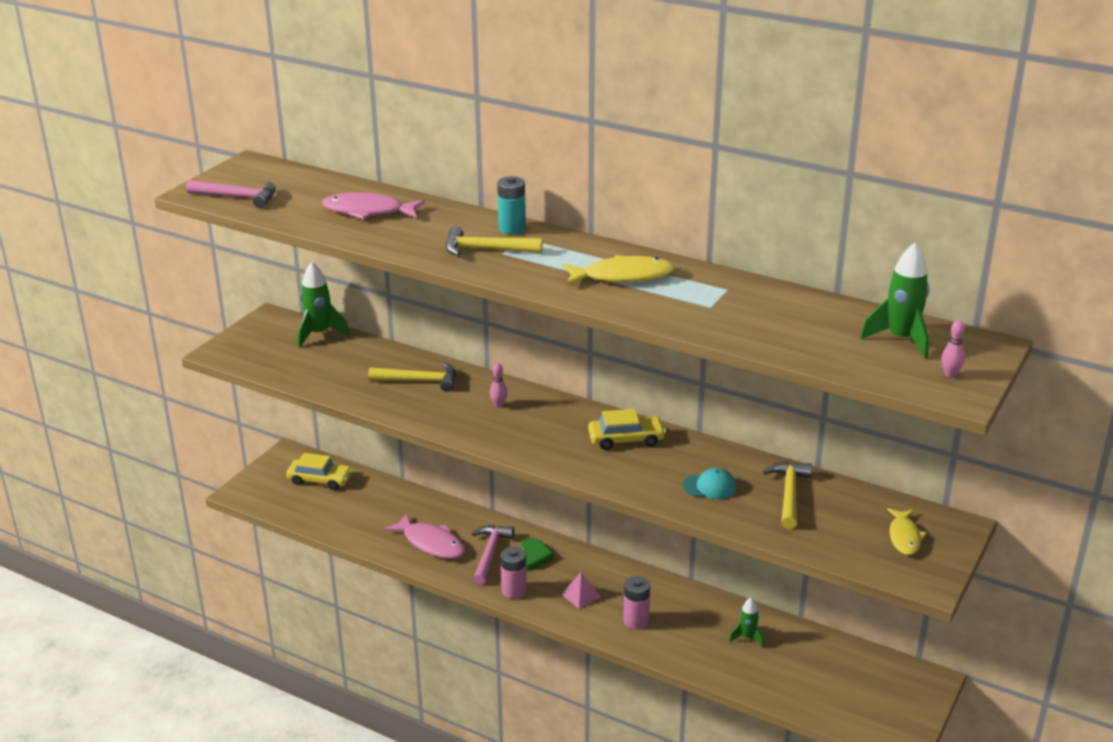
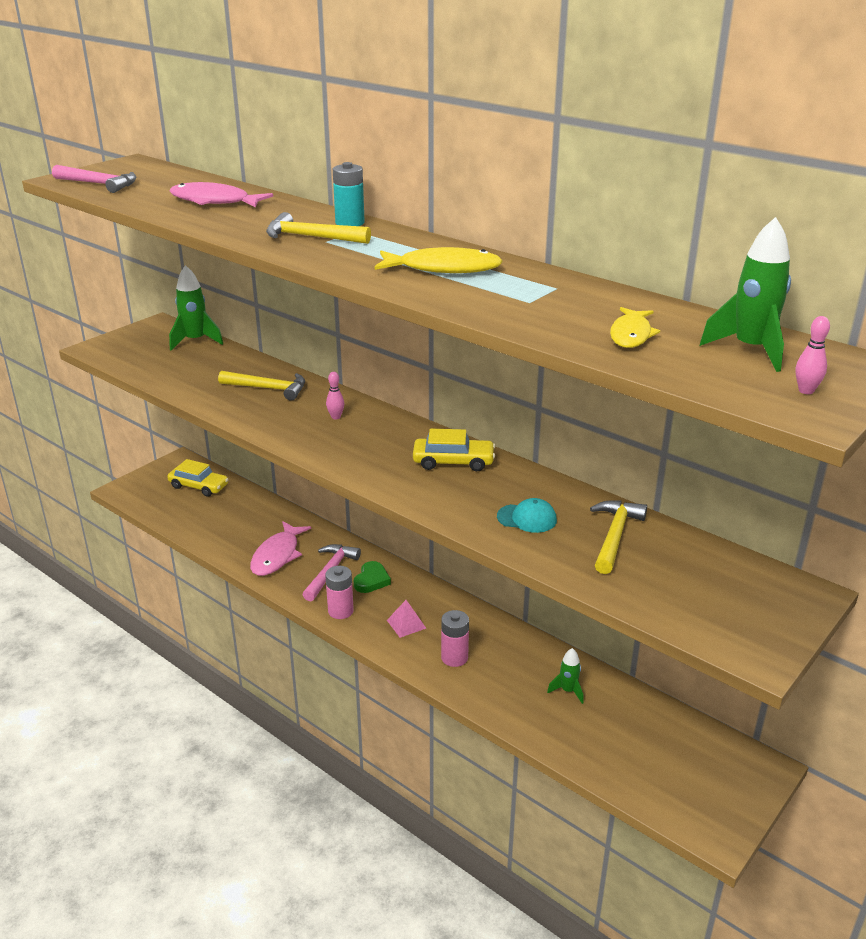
camera: 10 degrees right, 0 degrees up
(431, 543) = (277, 555): pink fish -> pink fish turned 60 degrees clockwise
(904, 537) = (740, 598): yellow fish -> yellow fish (631, 335)

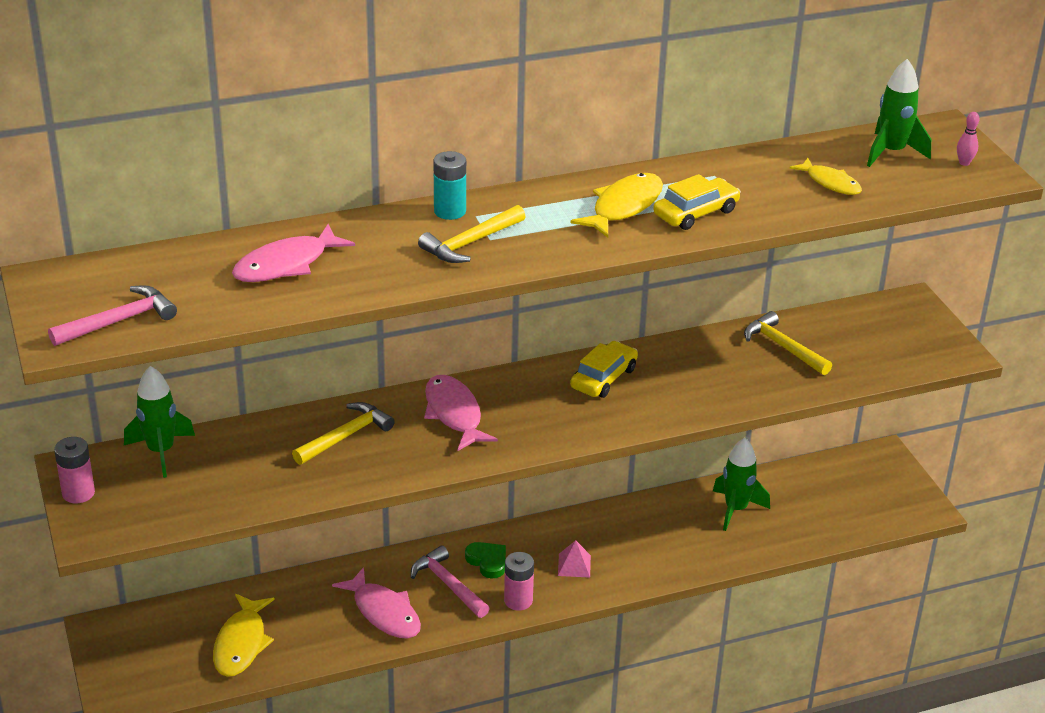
camera: 60 degrees left, 5 degrees up
(199, 486) = (179, 630): yellow car -> yellow car (696, 213)
(203, 512) = (241, 643): none -> yellow fish
(336, 417) = (454, 414): pink bowling pin -> pink fish
(454, 657) = (645, 555): pink battery -> pink battery (78, 493)
(527, 518) = (725, 377): turquoise cap -> none
(568, 691) = (735, 509): green rocket -> green rocket, size x1.71

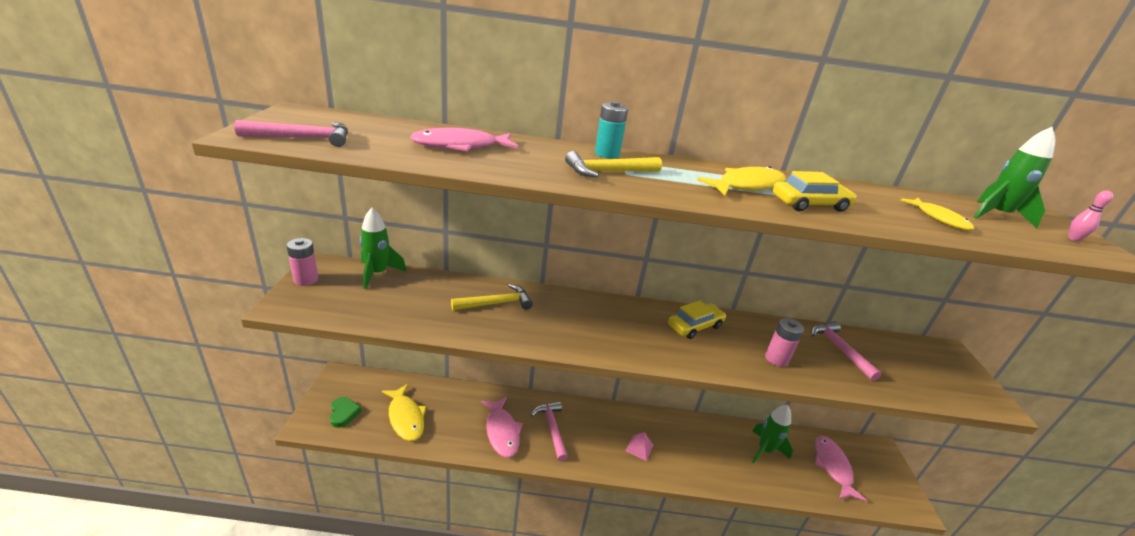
camera: 20 degrees right, 5 degrees down
(241, 643) = (405, 417): yellow fish -> yellow fish turned 60 degrees counterclockwise
(454, 414) = (577, 314): pink fish -> pink fish (832, 467)
(487, 561) = (584, 423): green heart -> green heart (344, 413)
(518, 600) = (590, 459): pink battery -> pink battery (776, 359)
(783, 347) = (840, 349): yellow hammer -> pink hammer

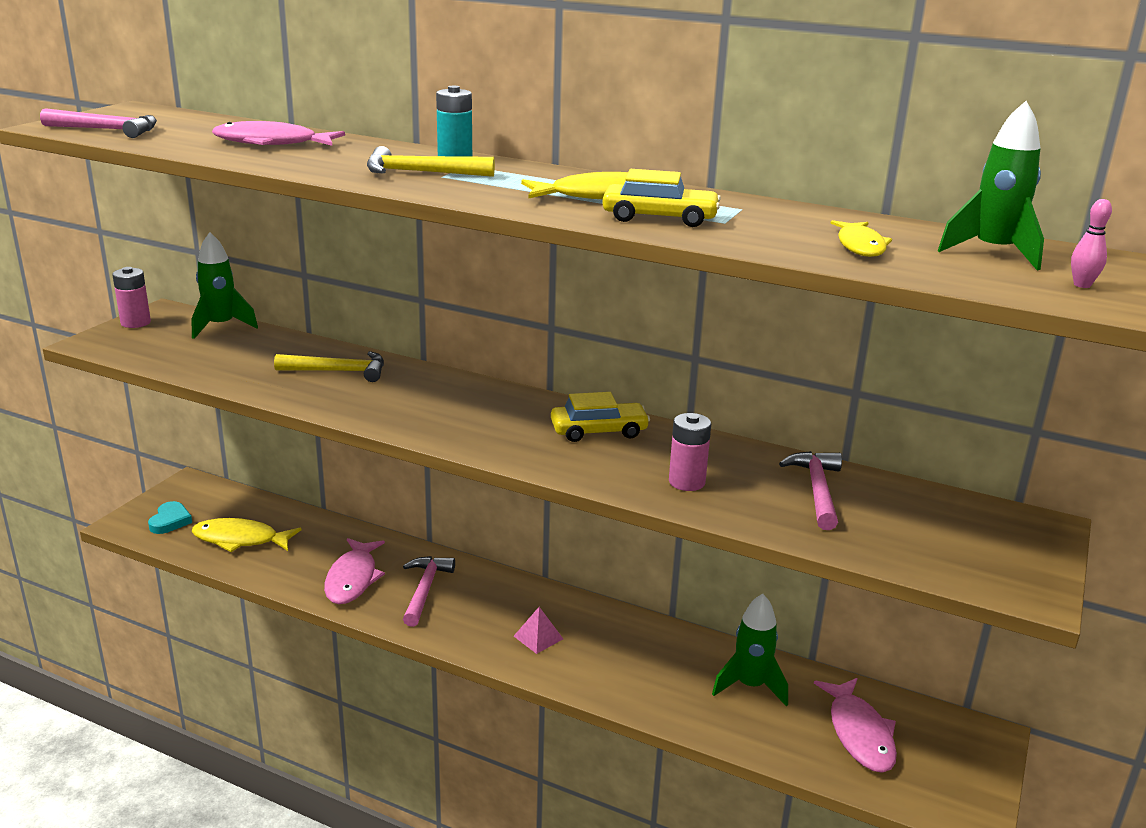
camera: 25 degrees right, 5 degrees down
(344, 413) = (170, 521): green heart -> turquoise heart
(405, 417) = (240, 539): yellow fish -> yellow fish turned 105 degrees clockwise
(832, 467) = (859, 733): pink fish -> pink fish turned 150 degrees clockwise

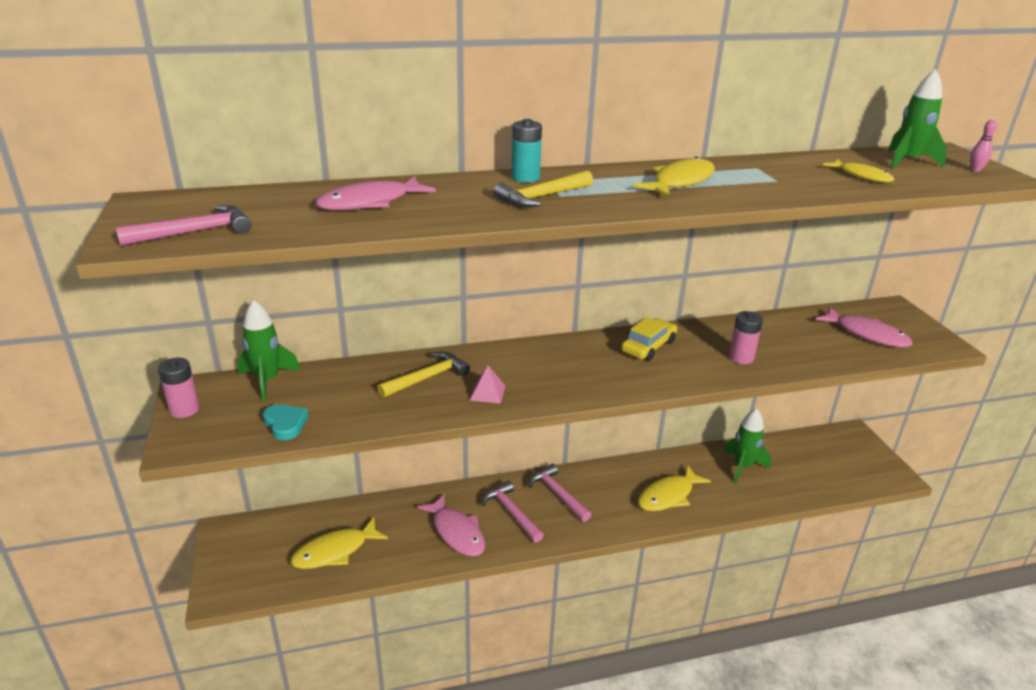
camera: 40 degrees left, 5 degrees up
(170, 521) = (255, 569): turquoise heart -> turquoise heart (285, 424)
(538, 637) = (614, 503): pink pyramid -> pink pyramid (487, 392)
(609, 663) = (668, 496): none -> yellow fish
(659, 218) = (746, 188): yellow car -> none
(817, 490) = (796, 332): pink hammer -> pink hammer (557, 494)
(859, 733) = (813, 463): pink fish -> pink fish (867, 334)

